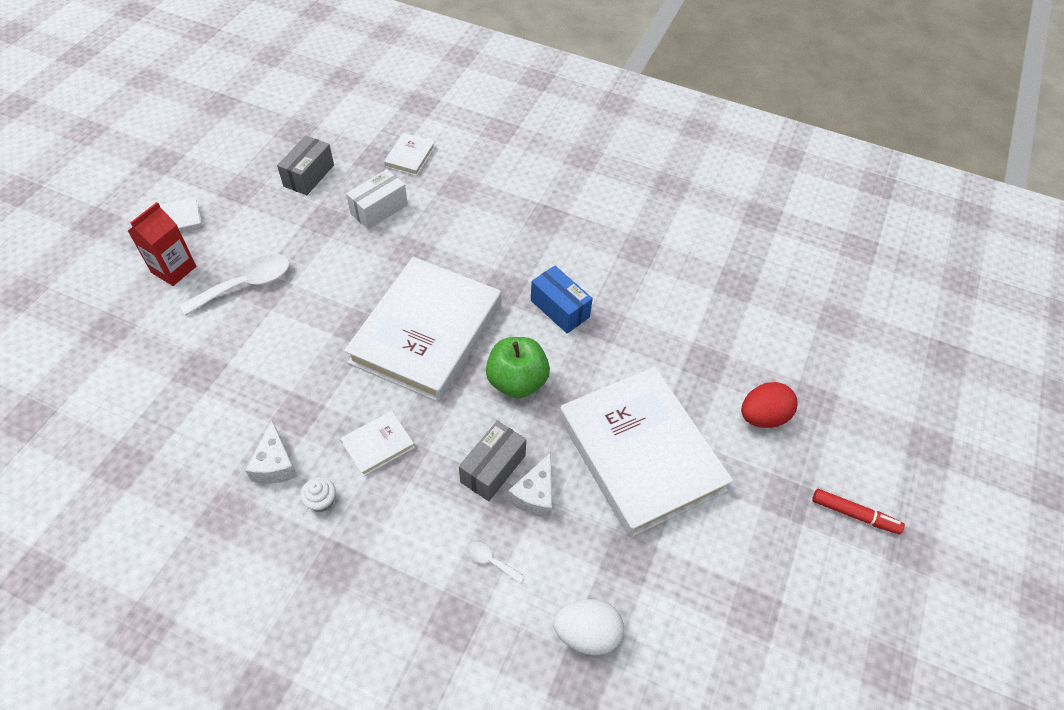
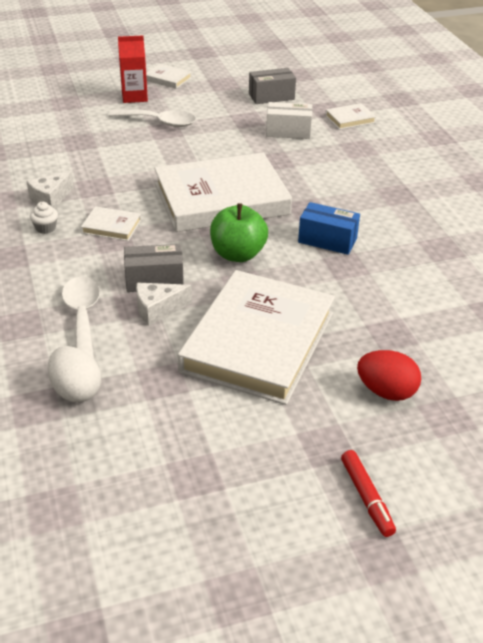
camera: 50 degrees right, 15 degrees down
(490, 561) = (82, 317): white spoon -> white spoon, size x2.16
(559, 309) = (327, 240): blue box -> blue box turned 75 degrees counterclockwise

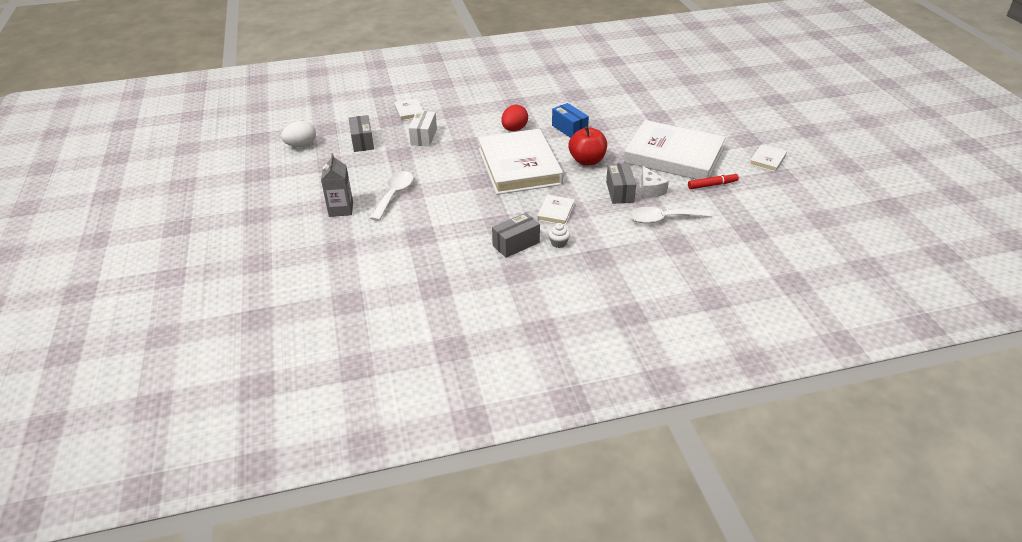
camera: 85 degrees left, 0 degrees up
(50, 199) = (516, 244): white cheese -> grey box
(76, 391) = (732, 217): white egg -> white egg (301, 145)
(134, 97) = (341, 209): red carton -> grey carton
(167, 79) = (309, 192): white book -> white book (767, 160)
(238, 254) = (587, 161): green apple -> red apple
(327, 240) = (569, 129): blue box -> blue box turned 60 degrees counterclockwise
(366, 497) = (777, 131): red marker -> red marker (712, 185)
(386, 391) = (704, 121): red egg -> red egg (514, 129)

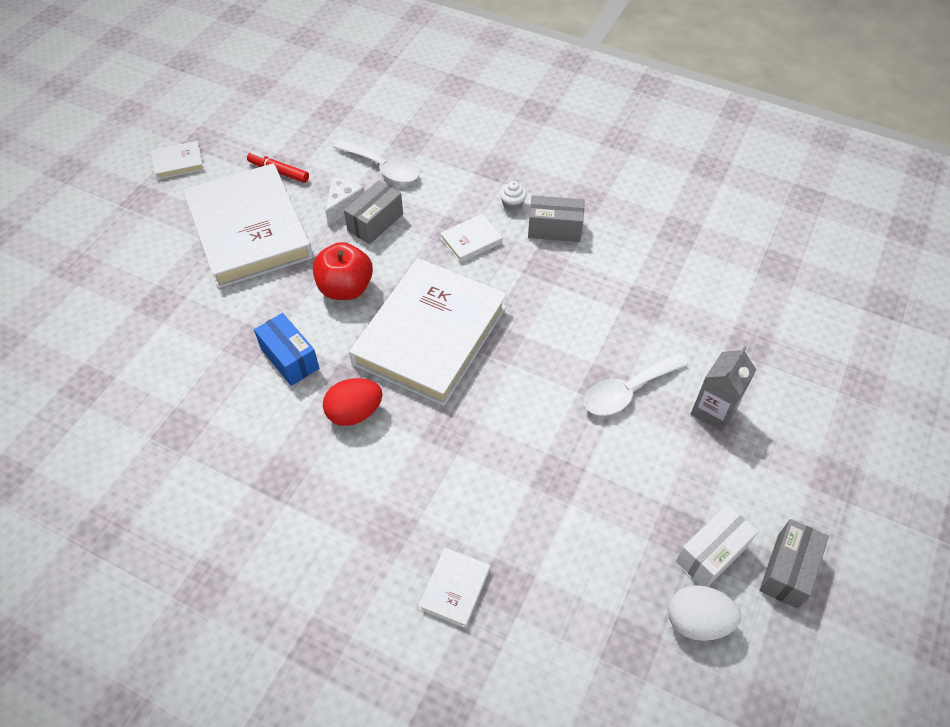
camera: 140 degrees left, 15 degrees up
(362, 142) = (592, 553): grey box -> grey box (788, 570)
(424, 137) = (491, 493): white box -> white box (711, 553)
(569, 129) = (289, 358): blue box -> blue box turned 45 degrees counterclockwise

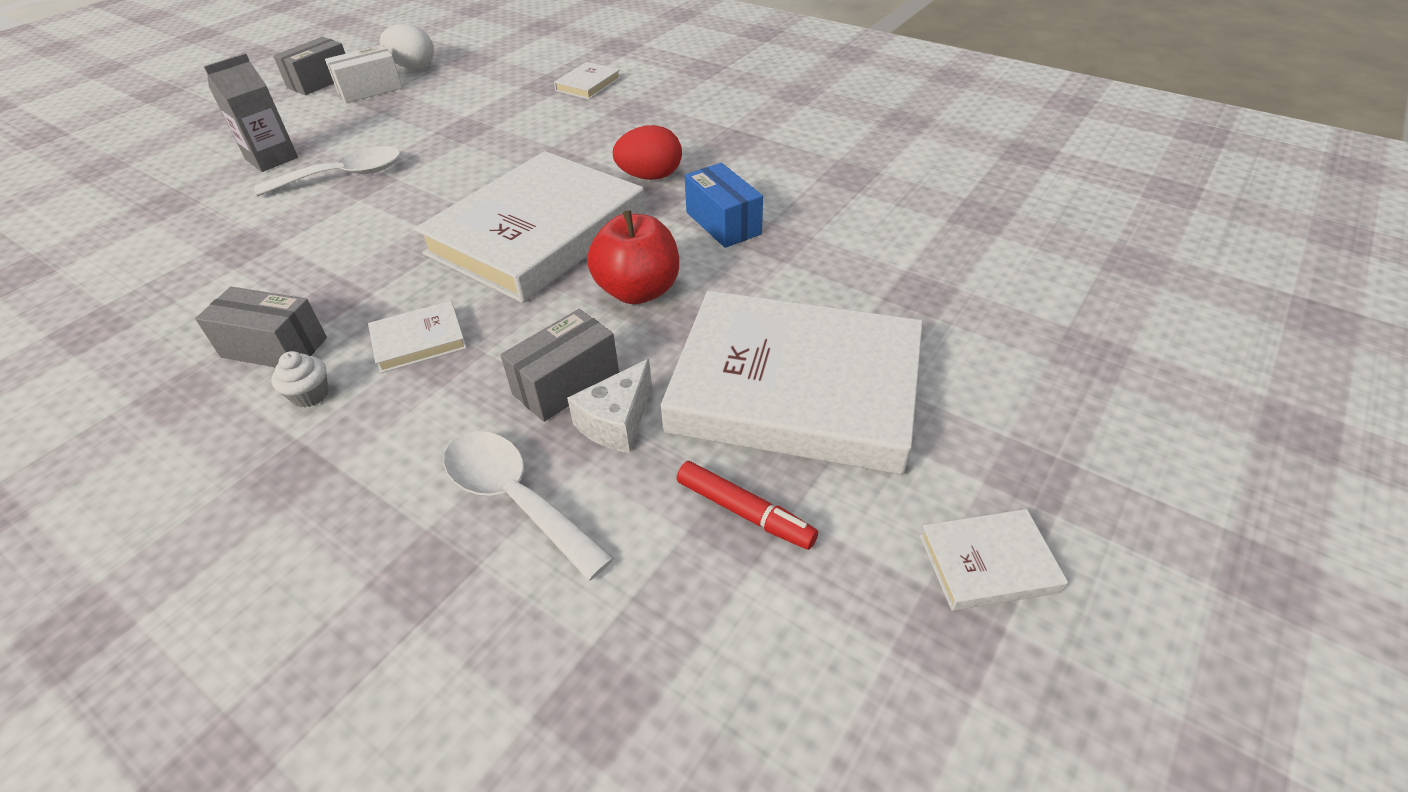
camera: 170 degrees left, 10 degrees down
(249, 230) = (795, 389): white book -> white book turned 60 degrees counterclockwise

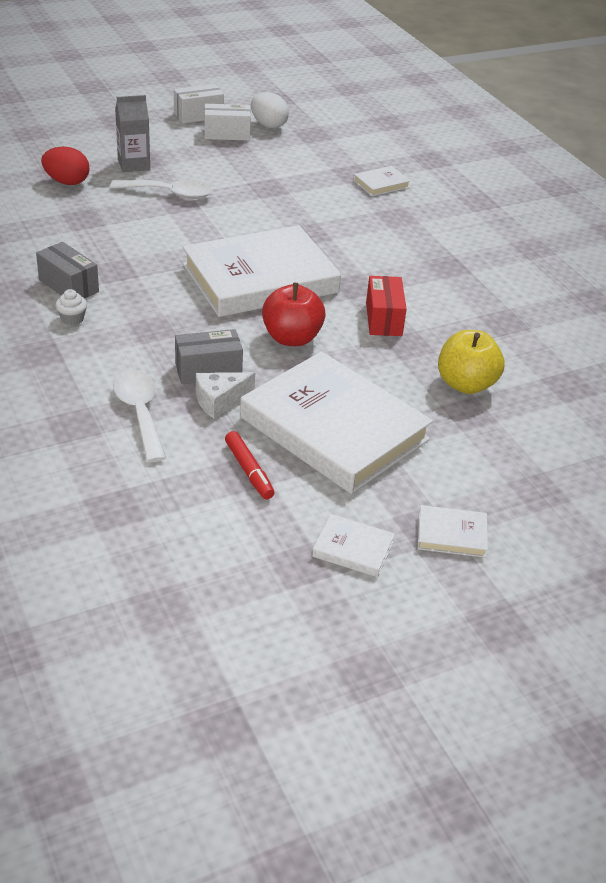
camera: 25 degrees right, 5 degrees down
(320, 81) = (198, 115): grey box -> white box
(419, 341) = (146, 314): white book -> white book (451, 534)
(650, 176) = (364, 269): red egg -> red egg (67, 182)
(723, 223) = (384, 319): blue box -> red box
(883, 260) = (466, 384): none -> yellow apple

